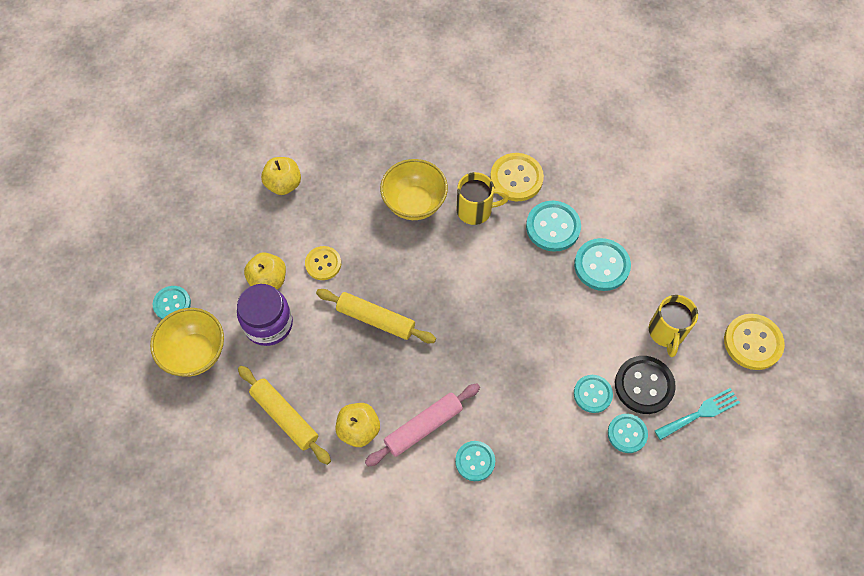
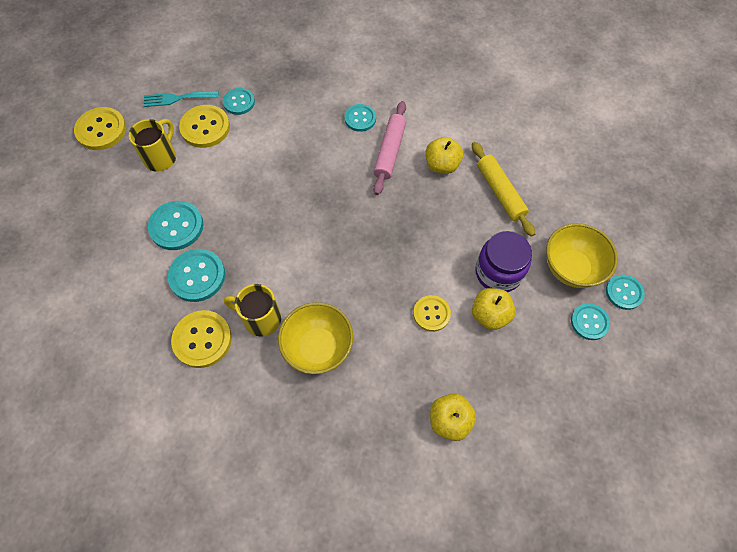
camera: 160 degrees left, 0 degrees up
(376, 319) = (398, 245): yellow rolling pin -> none
(423, 427) = (389, 151): pink rolling pin -> pink rolling pin turned 60 degrees counterclockwise
(592, 394) = (248, 134): turquoise button -> turquoise button (624, 292)
(644, 385) = (205, 127): black button -> yellow button

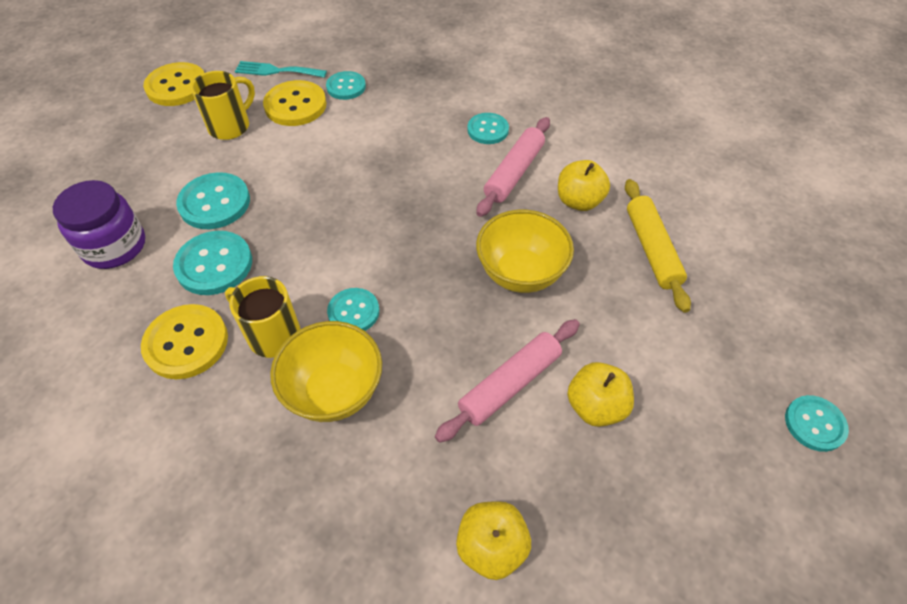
camera: 15 degrees right, 10 degrees down
(431, 314) = (509, 384): yellow button -> pink rolling pin
(498, 272) = (623, 351): purple jar -> purple jar (114, 246)
(571, 268) = (736, 370): yellow bowl -> yellow bowl (520, 273)
(589, 322) = (750, 454): turquoise button -> turquoise button (353, 312)

